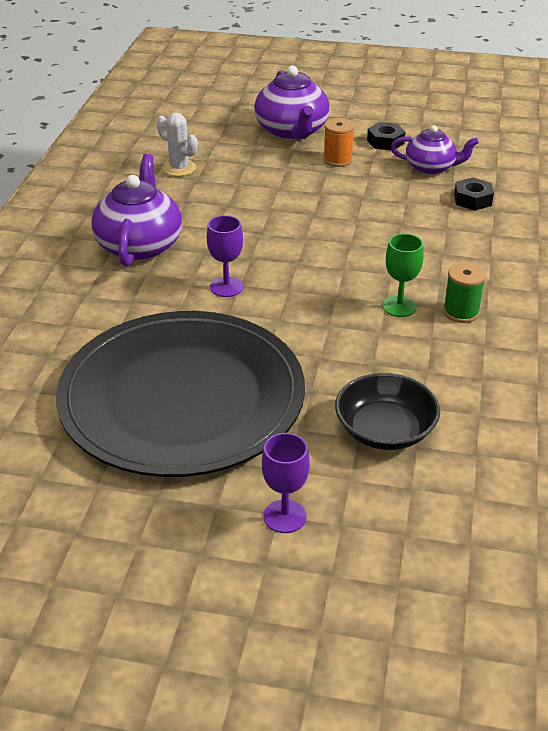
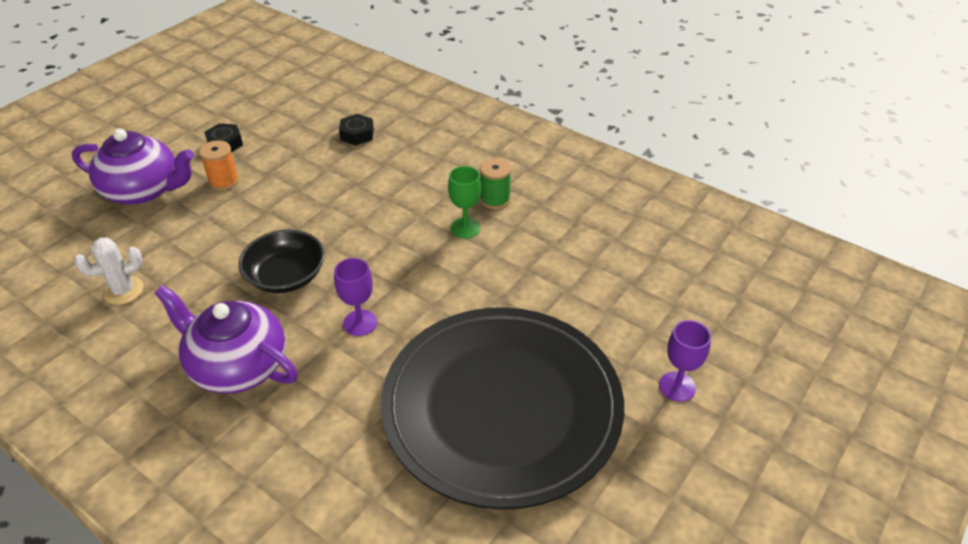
camera: 65 degrees left, 5 degrees up
(385, 430) = (607, 293): black bowl -> black bowl (286, 276)
(431, 168) = (291, 136): purple teapot -> none

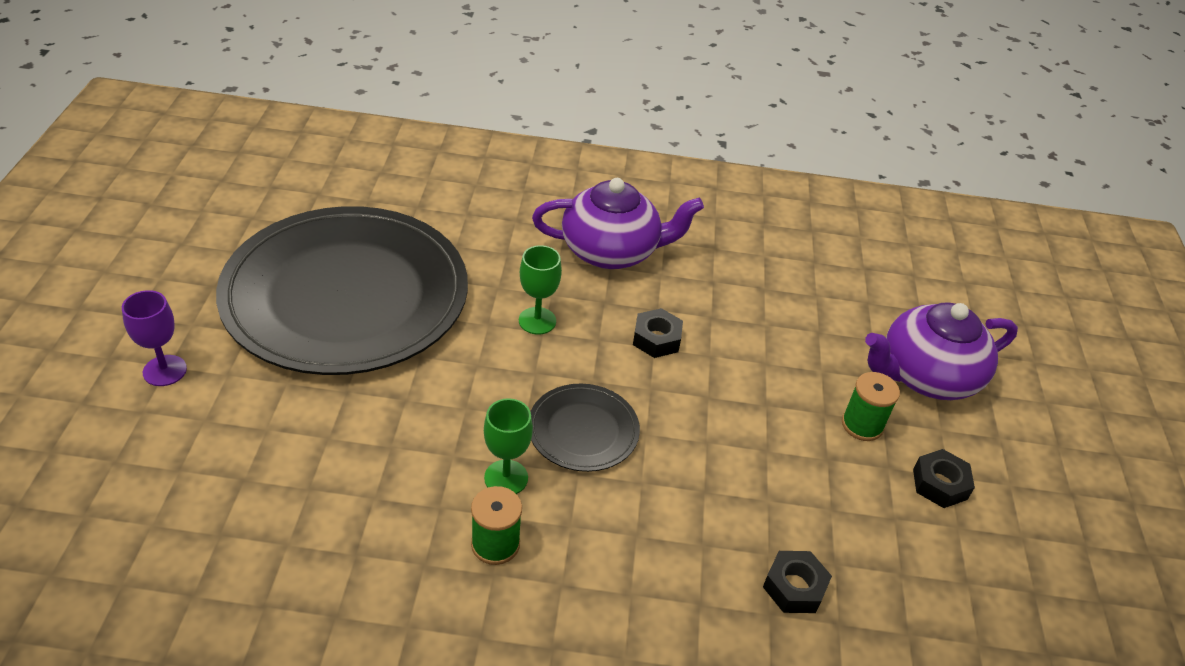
camera: 145 degrees right, 0 degrees up
(123, 291) = (787, 272): white cactus -> none
(224, 181) = (862, 425): orange spool -> green spool
(286, 276) = (656, 339): black bowl -> black nut
(360, 323) = (537, 321): purple goblet -> green goblet
(396, 237) = (583, 430): none -> black plate

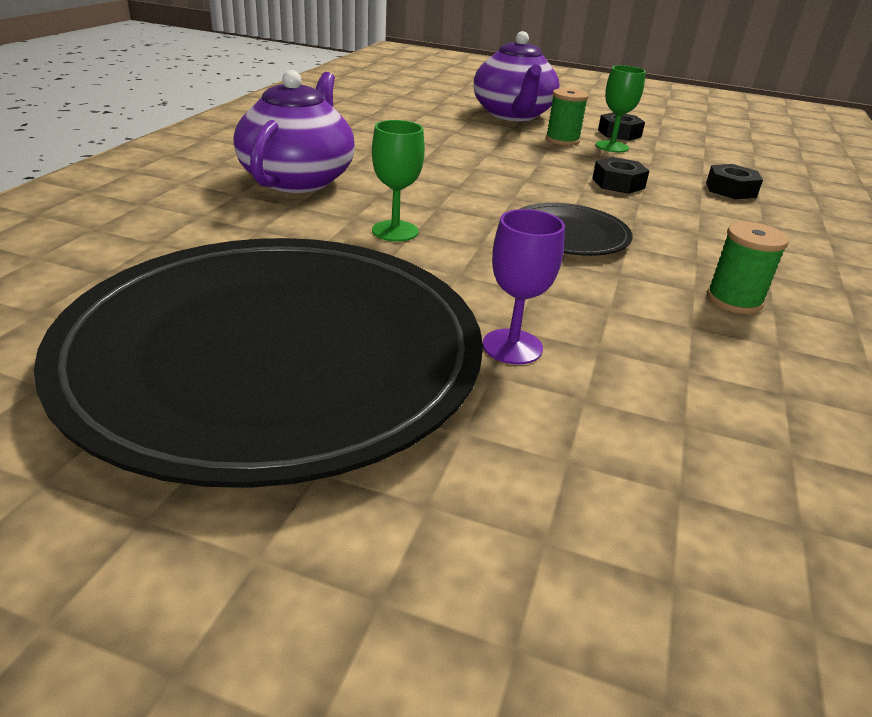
camera: 75 degrees left, 10 degrees down
(164, 370) = (393, 607): purple goblet -> purple goblet (512, 347)
(506, 478) = (640, 282): green goblet -> green goblet (611, 146)
(656, 339) = (445, 184): black nut -> black nut (618, 183)

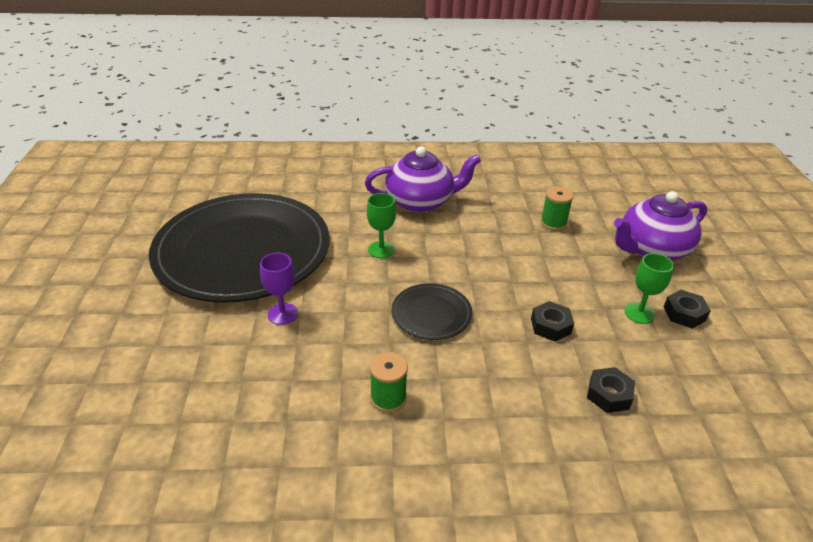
camera: 70 degrees right, 5 degrees up
(562, 140) = (620, 284): green spool -> green spool (553, 223)

